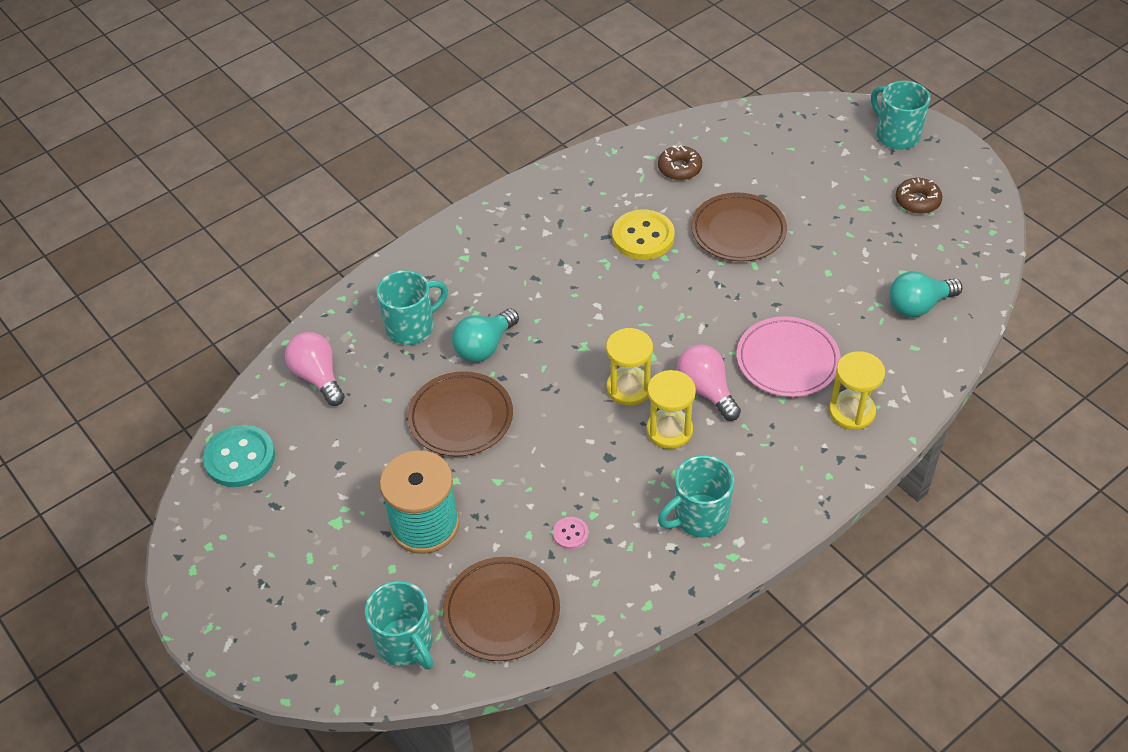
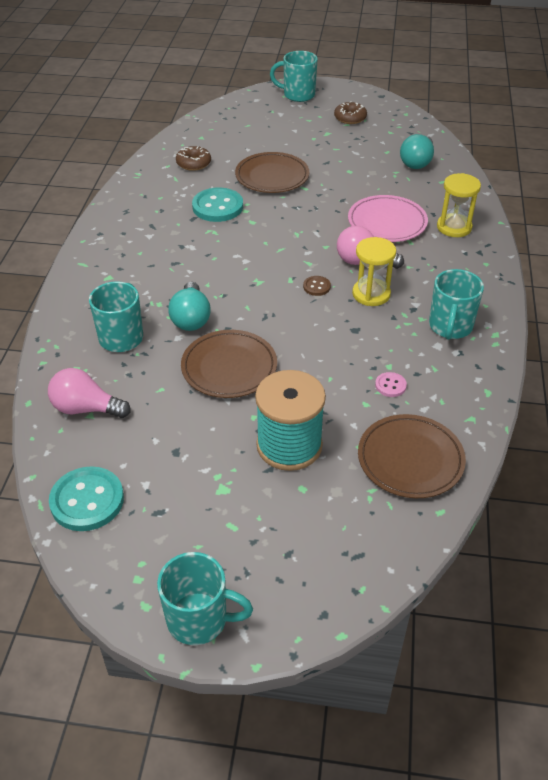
camera: 45 degrees left, 5 degrees down
(406, 644) = (376, 527): turquoise mug -> turquoise mug (199, 619)
(629, 388) = (316, 287): yellow hourglass -> brown button
(643, 237) = (217, 207): yellow button -> turquoise button

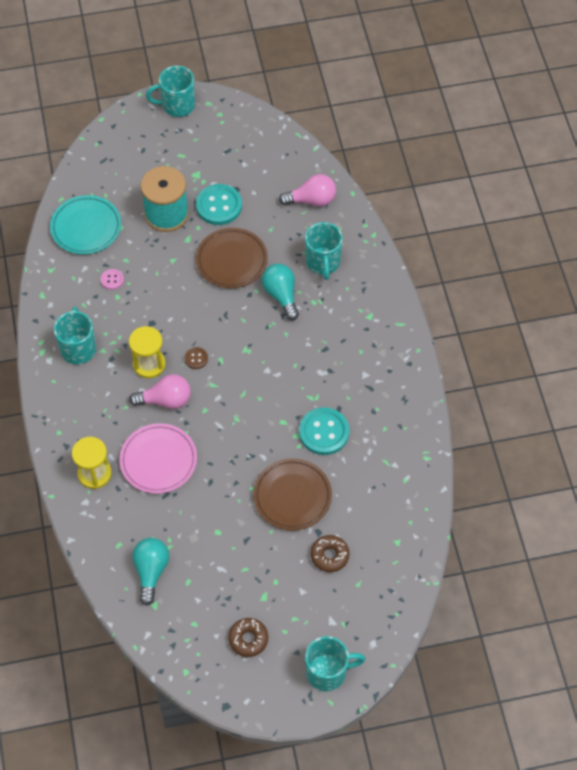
camera: 160 degrees right, 15 degrees up
(87, 500) = (272, 144): turquoise button -> turquoise button (219, 206)
(193, 163) = (381, 492): brown donut -> brown donut (329, 555)
(410, 459) = (86, 227): brown plate -> turquoise plate

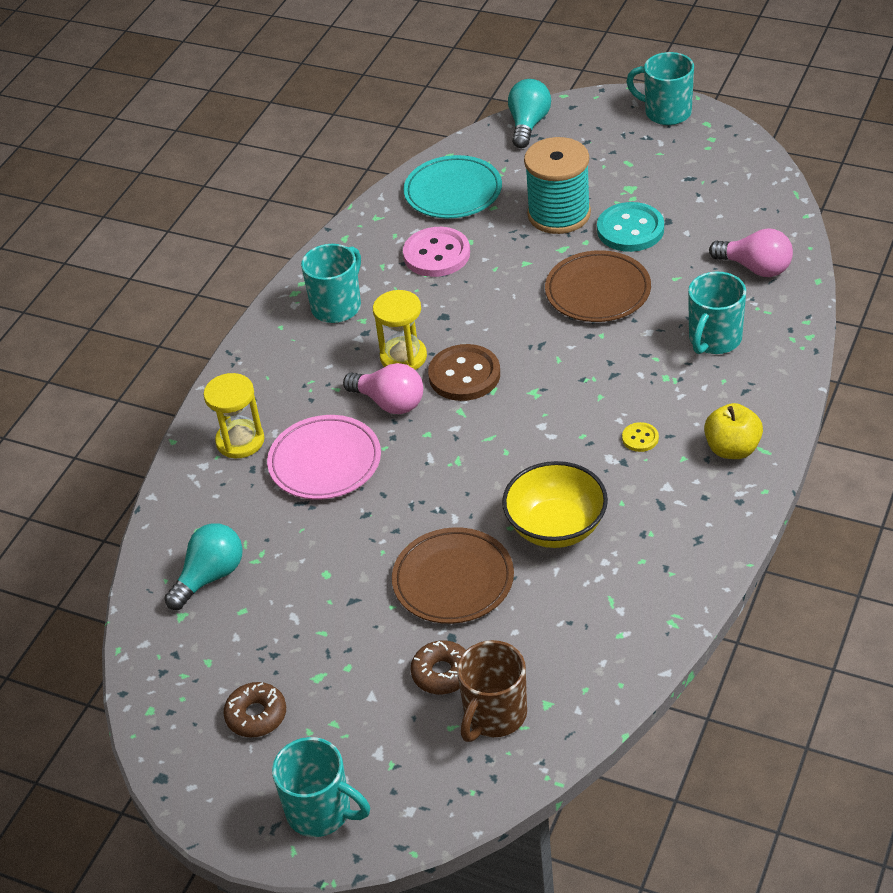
camera: 40 degrees right, 15 degrees down
(112, 280) = (436, 254): pink button -> pink button, size x2.07
(196, 358) = (464, 375): brown button -> brown button, size x2.07
(281, 295) = (629, 353): turquoise light bulb -> turquoise light bulb (528, 125)
(324, 432) = (556, 527): turquoise button -> yellow bowl
(328, 350) = (640, 438): none -> yellow button
(375, 564) = (494, 715): none -> brown mug
(383, 332) = (732, 449): none -> yellow apple

